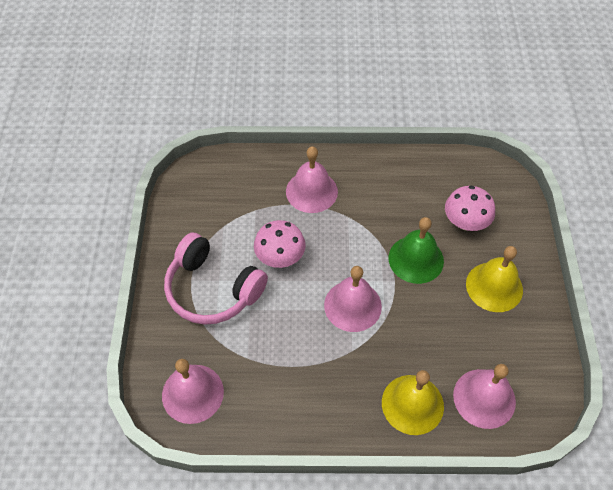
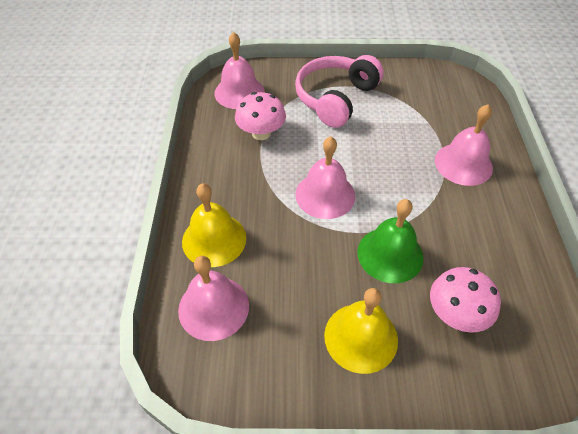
camera: 90 degrees right, 5 degrees down
(280, 257) = (376, 140): pink mushroom -> pink mushroom (261, 133)

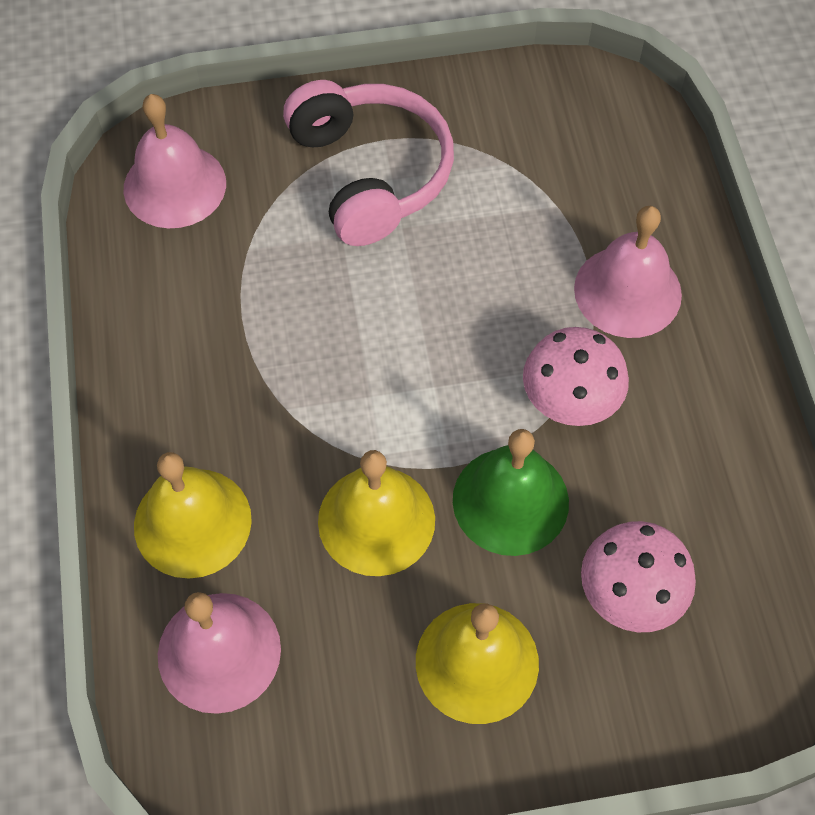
camera: 10 degrees left, 10 degrees up
(261, 133) = (237, 279): pink mushroom -> pink mushroom (570, 400)
(313, 253) = (376, 520): none -> yellow bell
(325, 195) = (380, 398): pink bell -> none
(335, 98) = (370, 173): pink headphones -> pink headphones turned 135 degrees clockwise

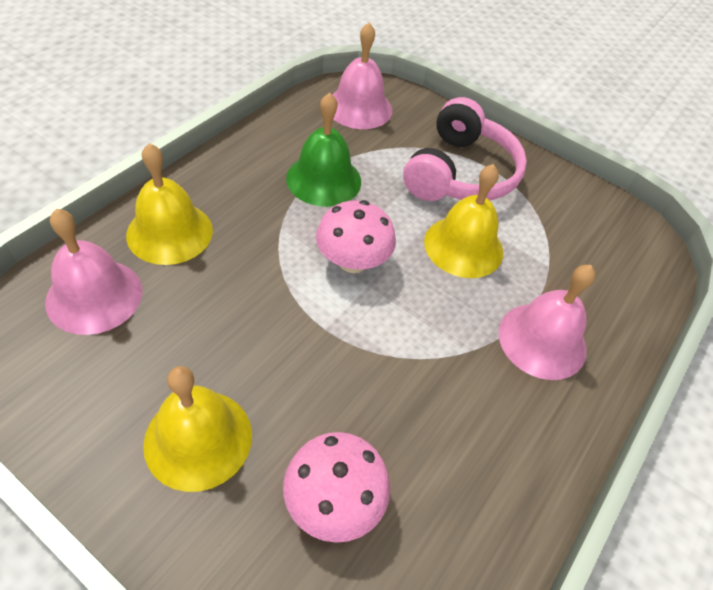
camera: 40 degrees right, 10 degrees down
(376, 520) = (250, 315): yellow bell -> yellow bell (463, 246)
(510, 501) = (332, 377): green bell -> green bell (323, 179)
(570, 400) = (435, 361): pink mushroom -> pink mushroom (352, 261)

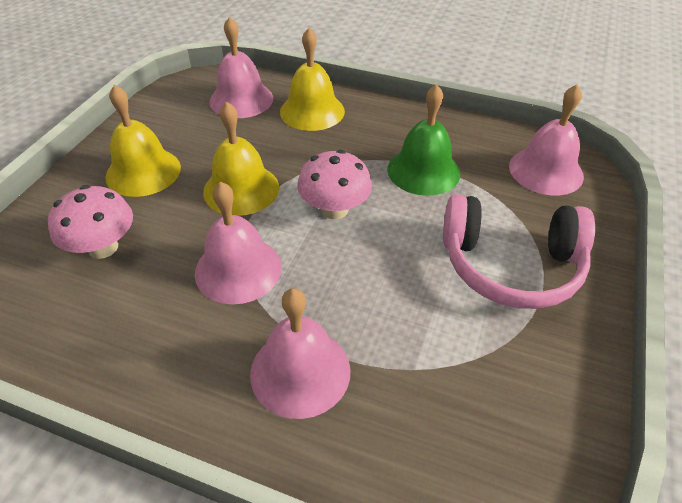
camera: 80 degrees right, 5 degrees down
(412, 362) = (238, 269): none -> pink bell
(463, 246) = (399, 285): yellow bell -> yellow bell (241, 189)

